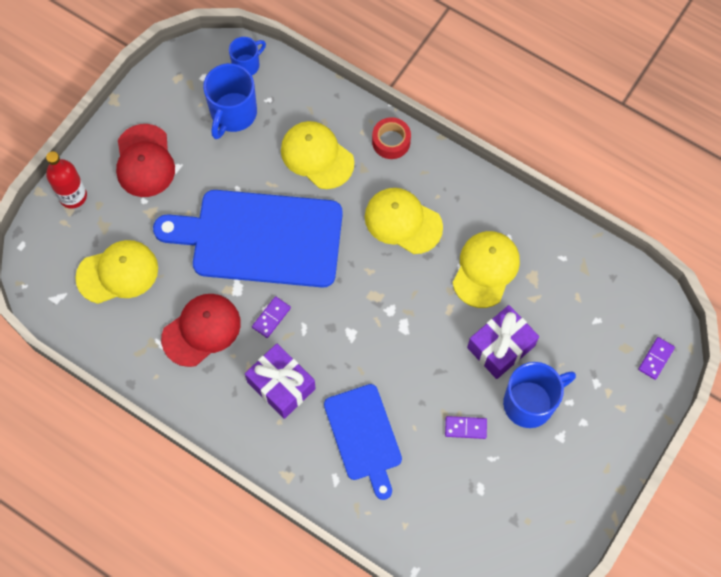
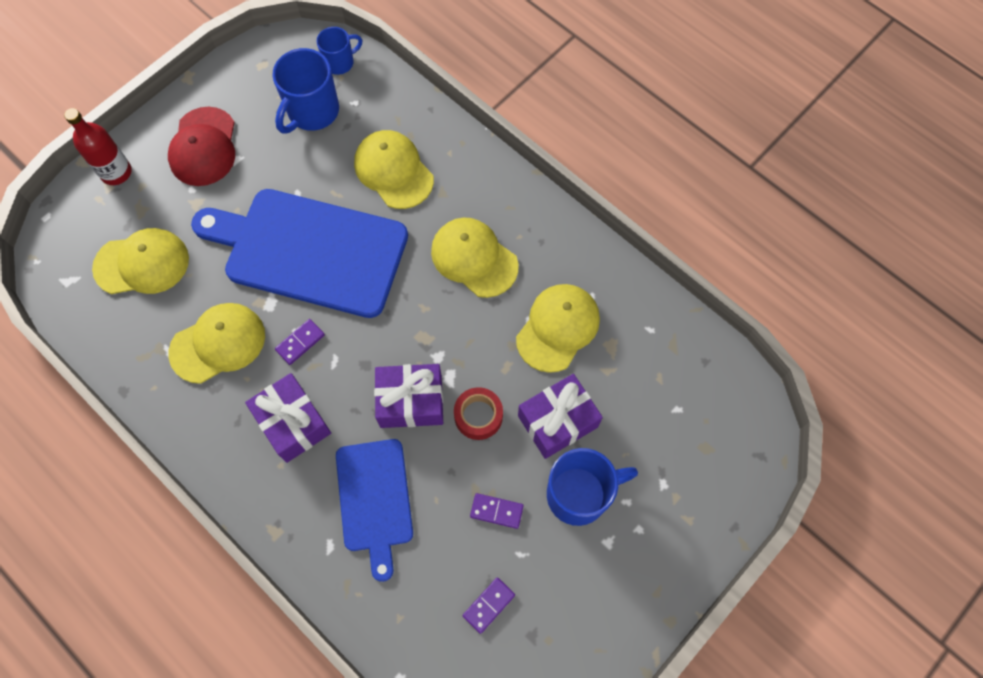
camera: 10 degrees right, 0 degrees up
(201, 330) = (218, 343): red cap -> yellow cap
(376, 351) = (411, 401): none -> purple gift
(391, 141) = (479, 168): red tape -> red tape (478, 416)
(656, 359) = (740, 467): purple domino -> purple domino (489, 605)

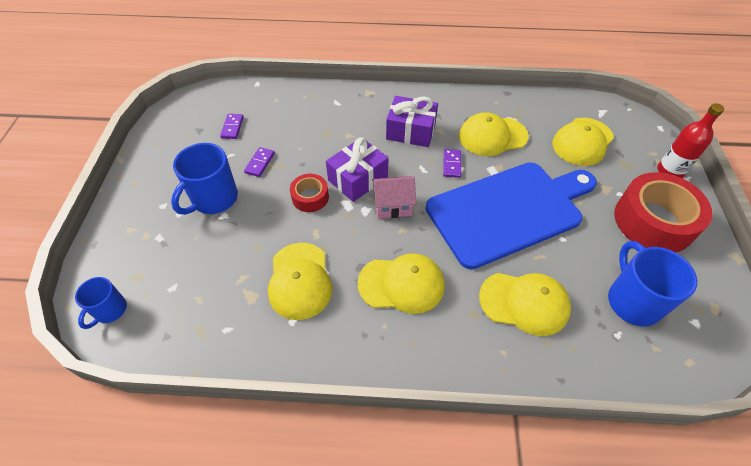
camera: 140 degrees right, 15 degrees down
(203, 147) = (653, 221): red cap -> red tape
(218, 343) = (492, 136): yellow cap -> yellow cap turned 60 degrees clockwise
(340, 62) = (674, 361): blue mug -> blue mug (110, 310)
(375, 500) = (332, 129): blue cutting board -> none
(408, 340) = (392, 206): none -> pink house
(496, 511) = (260, 163): purple domino -> purple domino turned 45 degrees counterclockwise
(557, 421) = (256, 226): purple gift -> none

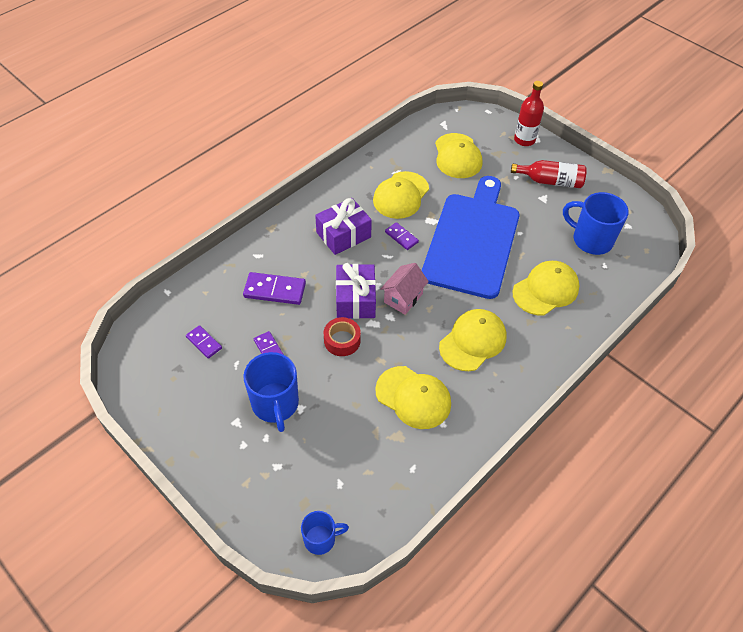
camera: 50 degrees left, 0 degrees up
(110, 310) = (321, 539): blue mug -> blue mug turned 75 degrees counterclockwise
(315, 130) = (274, 290): none -> purple domino
(653, 221) = (550, 181): red tape -> red bottle

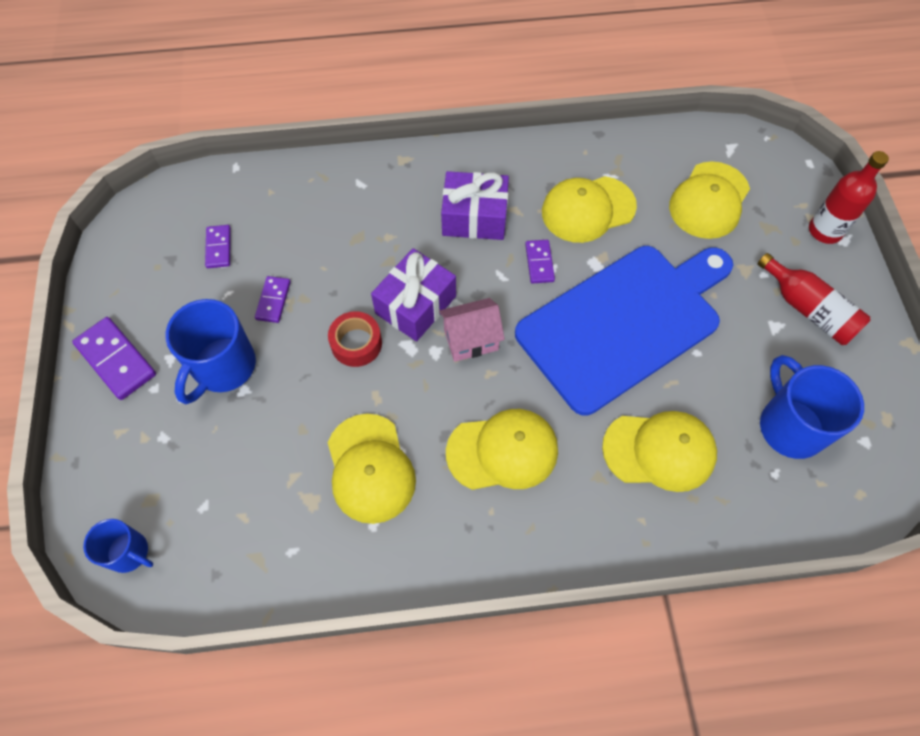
camera: 40 degrees right, 10 degrees up
(274, 290) = (340, 236): purple domino -> purple domino (116, 360)

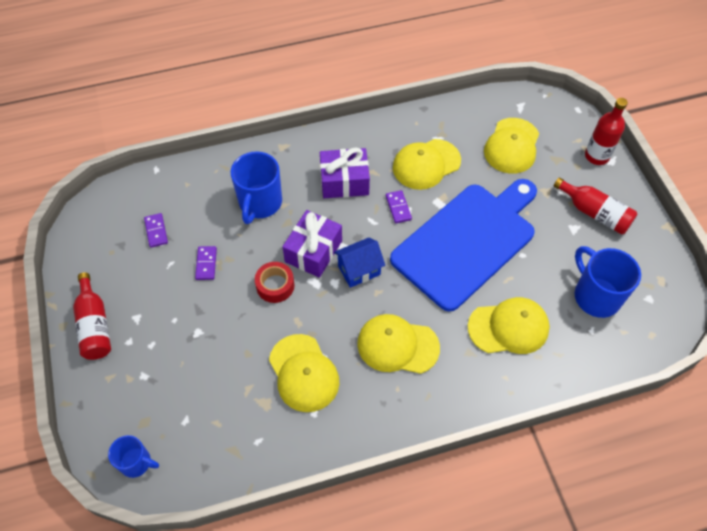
camera: 10 degrees left, 5 degrees down
(116, 360) = (95, 325): purple domino -> red bottle
(223, 367) = (178, 318): blue mug -> blue mug (260, 203)
(471, 340) = (359, 270): pink house -> blue house
(502, 451) = (397, 345): yellow cap -> yellow cap turned 150 degrees counterclockwise

